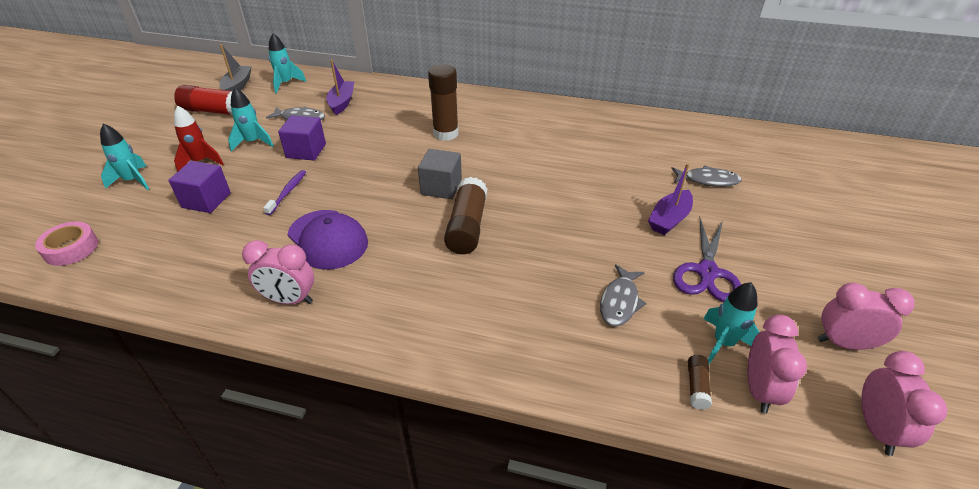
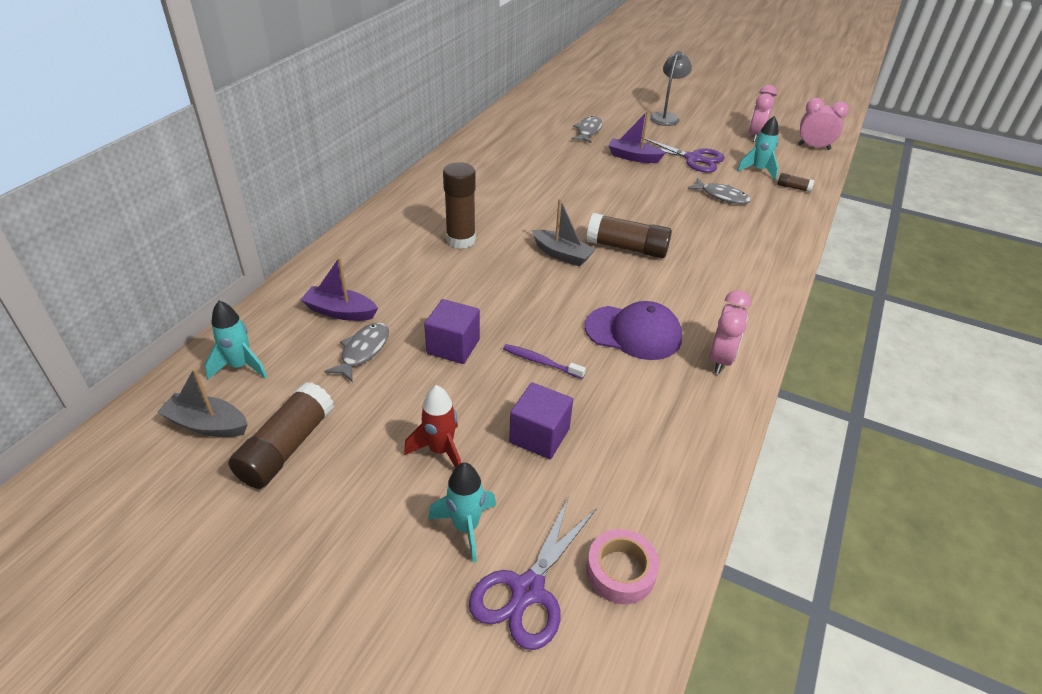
camera: 80 degrees left, 0 degrees up
(75, 210) = (527, 590): none -> purple scissors
(215, 111) = (287, 447): red glue stick -> brown glue stick
(253, 142) = (409, 397): turquoise rocket -> none
(328, 239) = (633, 332): purple cap -> purple cap turned 45 degrees clockwise
(441, 187) = (562, 254): grey cube -> grey boat
(669, 219) = (633, 157): purple boat -> purple boat turned 150 degrees clockwise
(759, 390) = (793, 170): pink clock -> none
(814, 242) = (666, 117): none -> grey lamp

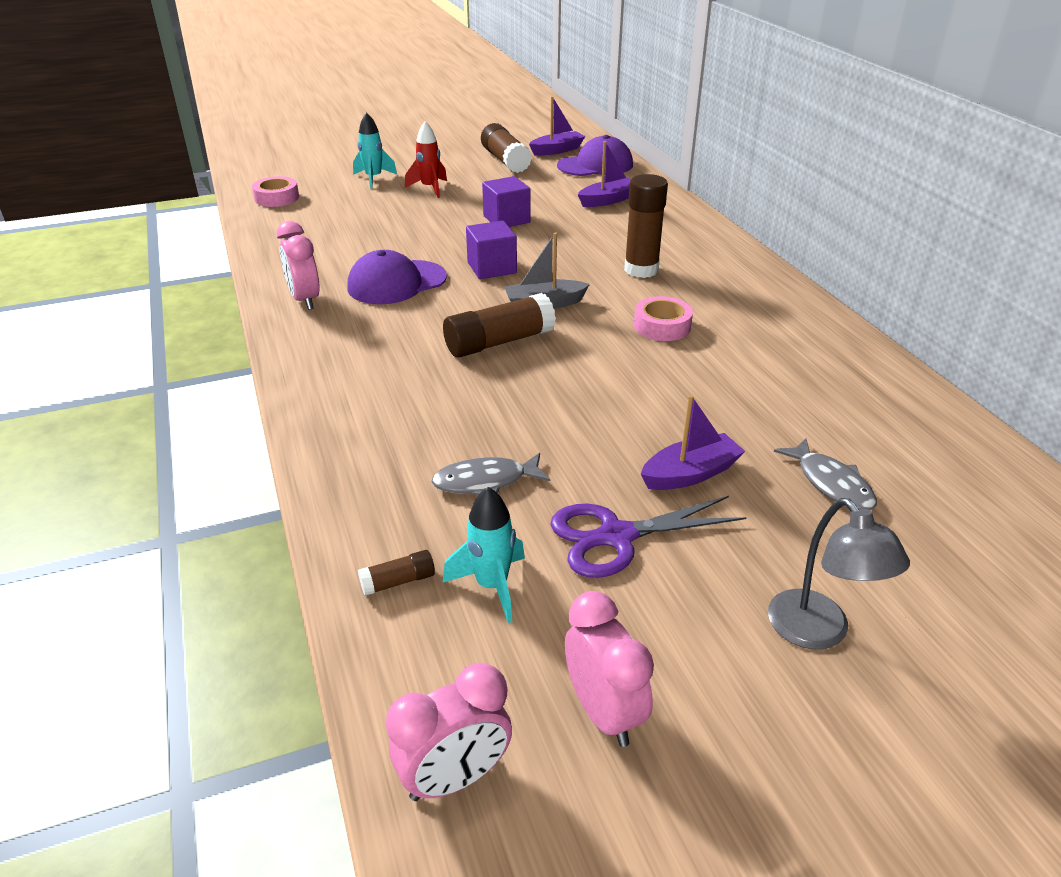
camera: 135 degrees right, 5 degrees down
(207, 424) = (557, 150): grey boat -> purple boat
(240, 366) = (595, 165): turquoise rocket -> purple cap
(363, 351) = (552, 195): grey fish -> none
(525, 205) = (662, 326): none -> pink tape
(527, 590) = (317, 178): purple scissors -> none
(539, 435) = (385, 214): purple cube -> purple cube (492, 268)
(541, 362) = (437, 238): purple toothbrush -> none

